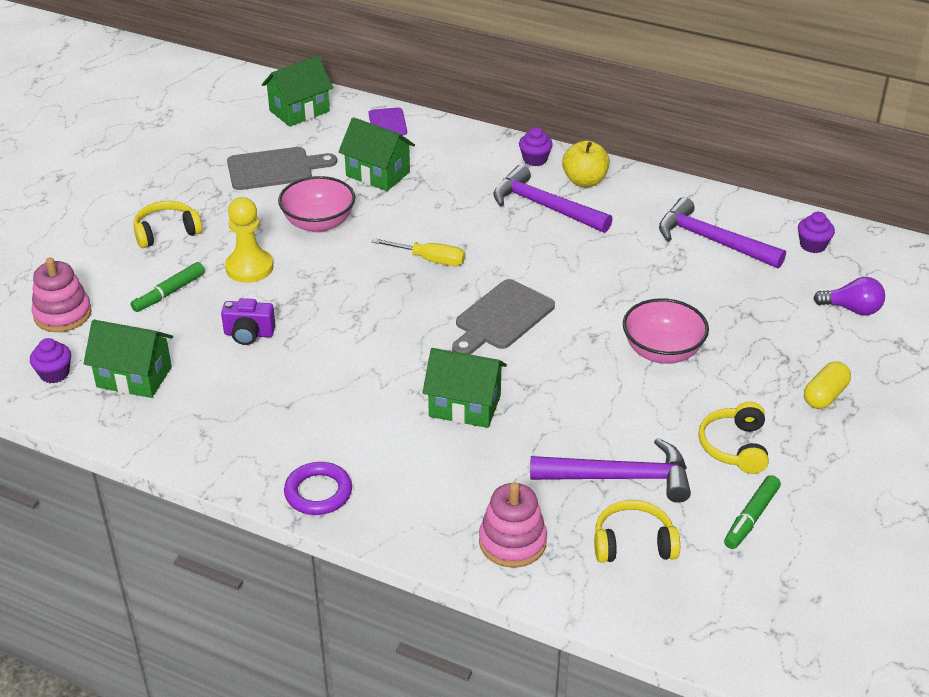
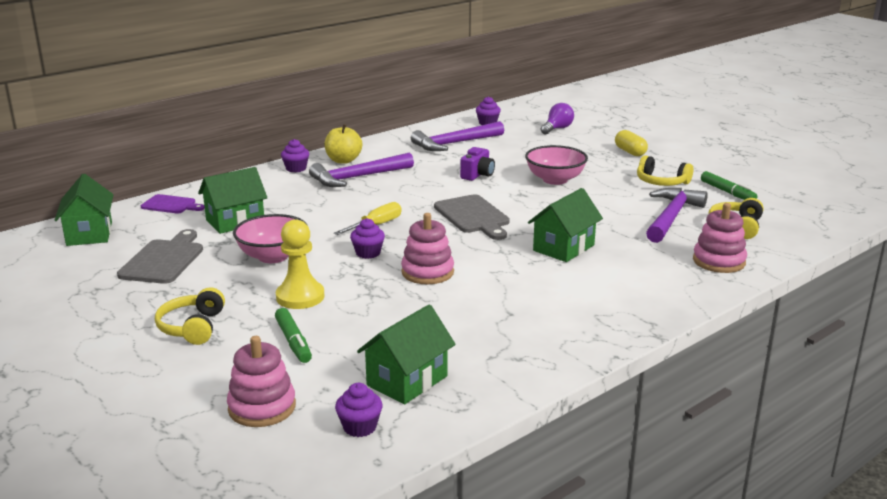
camera: 65 degrees left, 15 degrees down
(249, 334) = (397, 313): purple camera -> purple camera (477, 175)
(318, 492) = (628, 320): purple ring -> none
(344, 327) = (427, 272): none -> pink stacking toy
(362, 276) = (368, 253): none -> purple cupcake

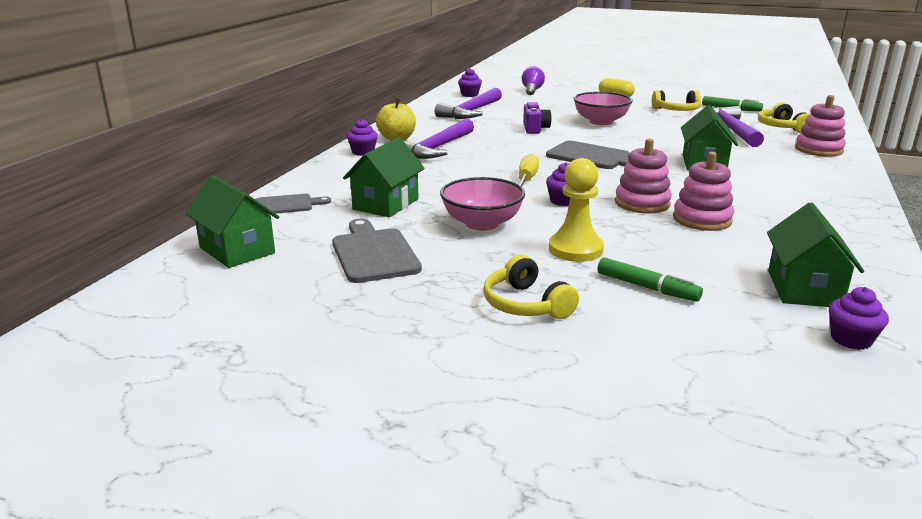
camera: 30 degrees left, 0 degrees up
(171, 205) = (287, 205): purple cutting board -> grey cutting board
(262, 407) = (739, 354): pink stacking toy -> pink stacking toy (702, 219)

